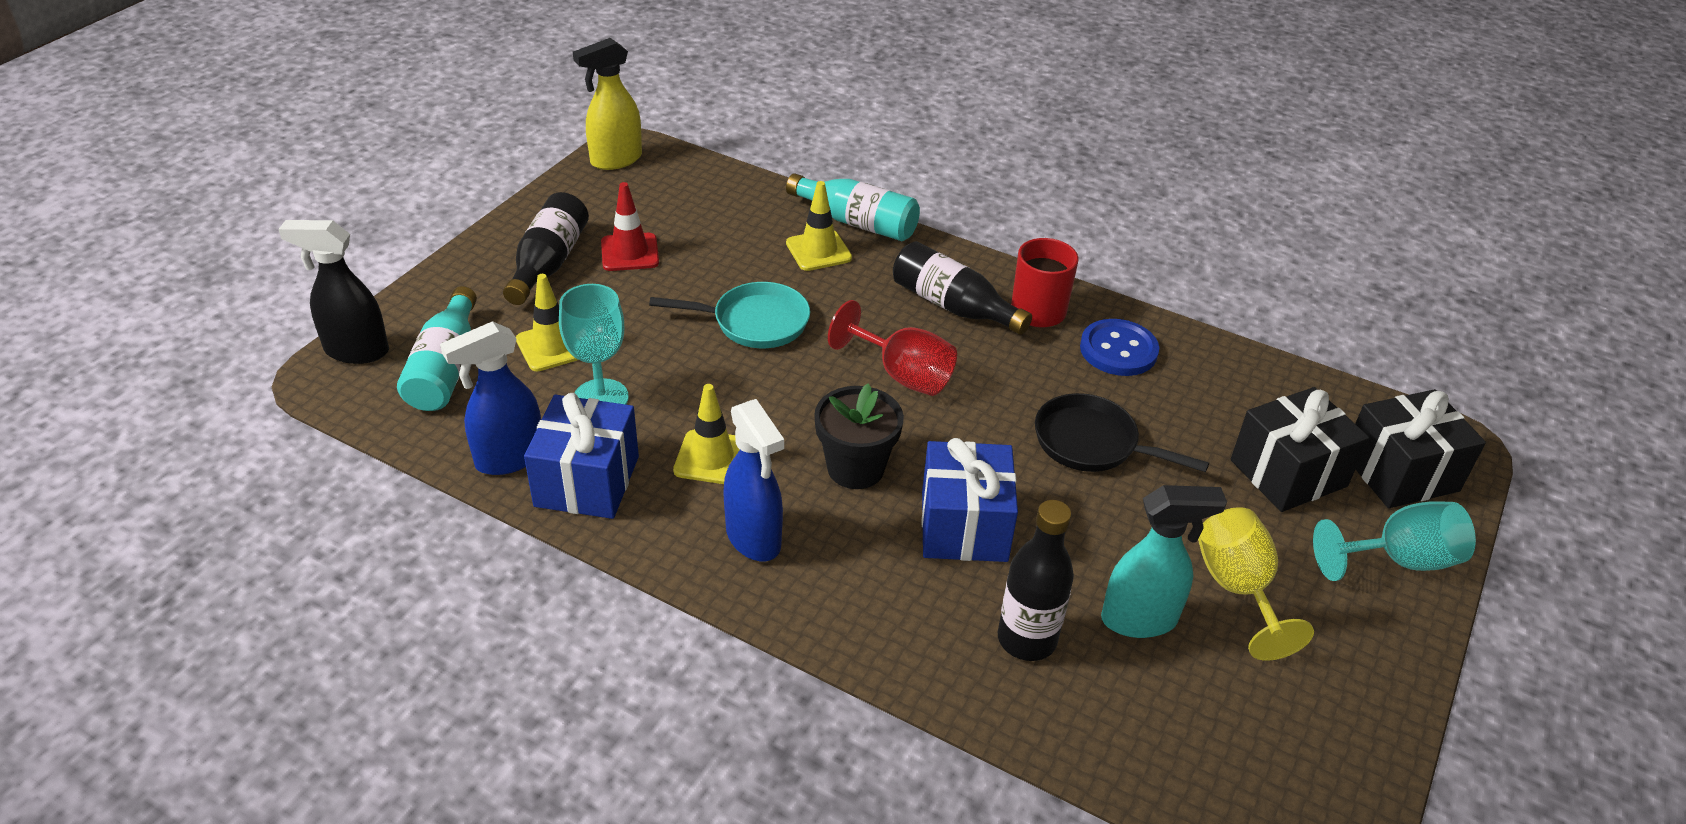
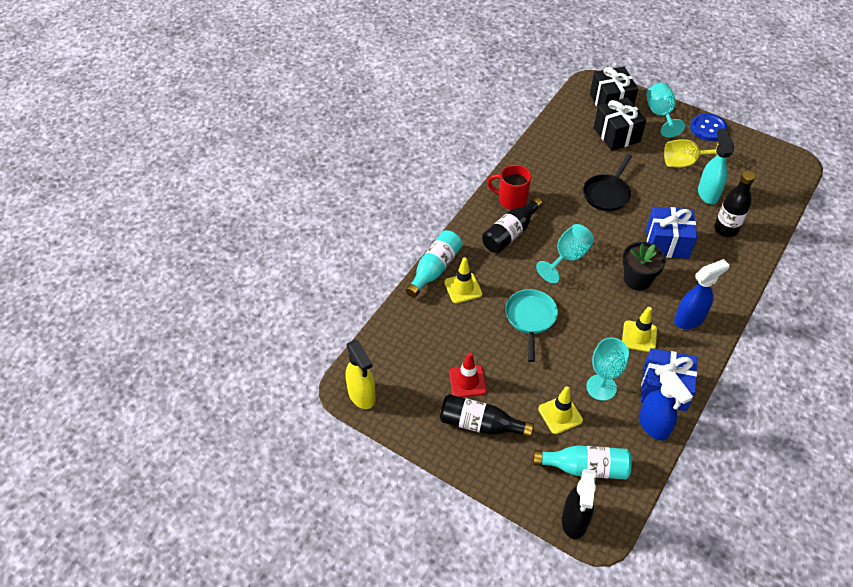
camera: 85 degrees left, 10 degrees up
(902, 375) = (567, 257): red goblet -> turquoise goblet
(1118, 350) = (540, 175): blue button -> blue button (708, 128)

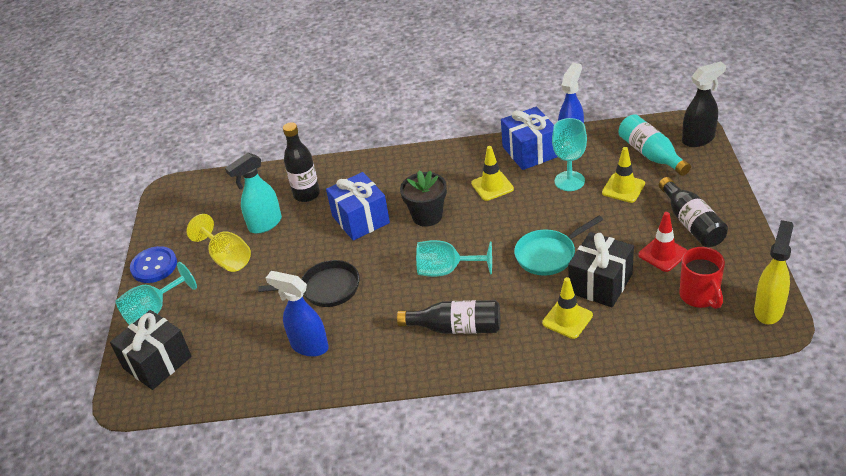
camera: 120 degrees left, 10 degrees down
(434, 269) = (568, 355): turquoise bottle -> none
(511, 200) = (406, 355): red mug -> red mug (700, 296)
(616, 135) = (218, 328): black gift -> black gift (600, 283)
(689, 319) = (441, 169): blue spray bottle -> blue spray bottle (309, 346)

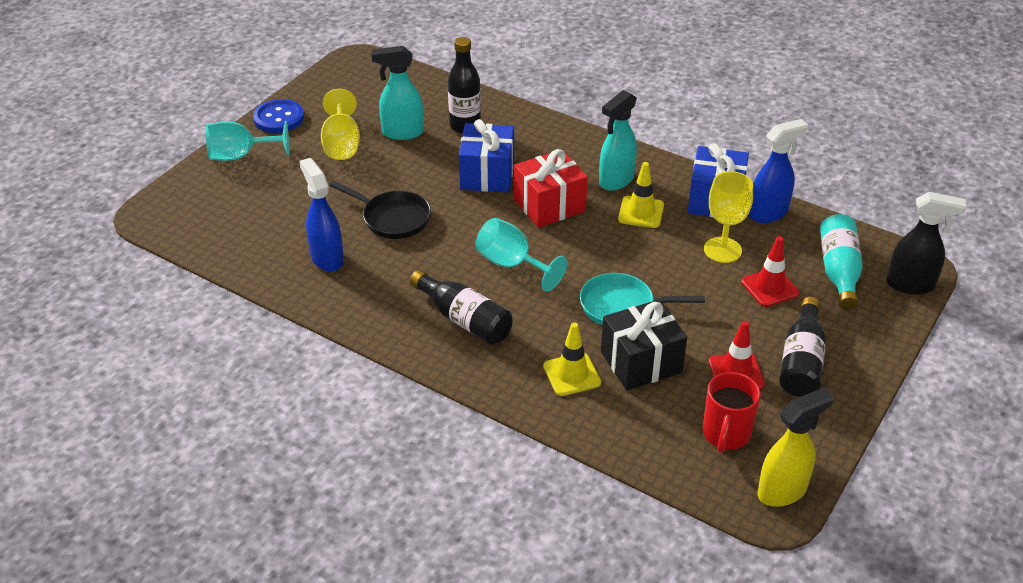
camera: 30 degrees right, 0 degrees up
(157, 362) = (200, 199): black gift -> none
(427, 216) = (549, 205): black flower pot -> red gift
(453, 174) = (616, 180): none -> turquoise spray bottle
(569, 181) = (722, 250): turquoise goblet -> yellow goblet
(623, 188) = (770, 287): yellow traffic cone -> red traffic cone

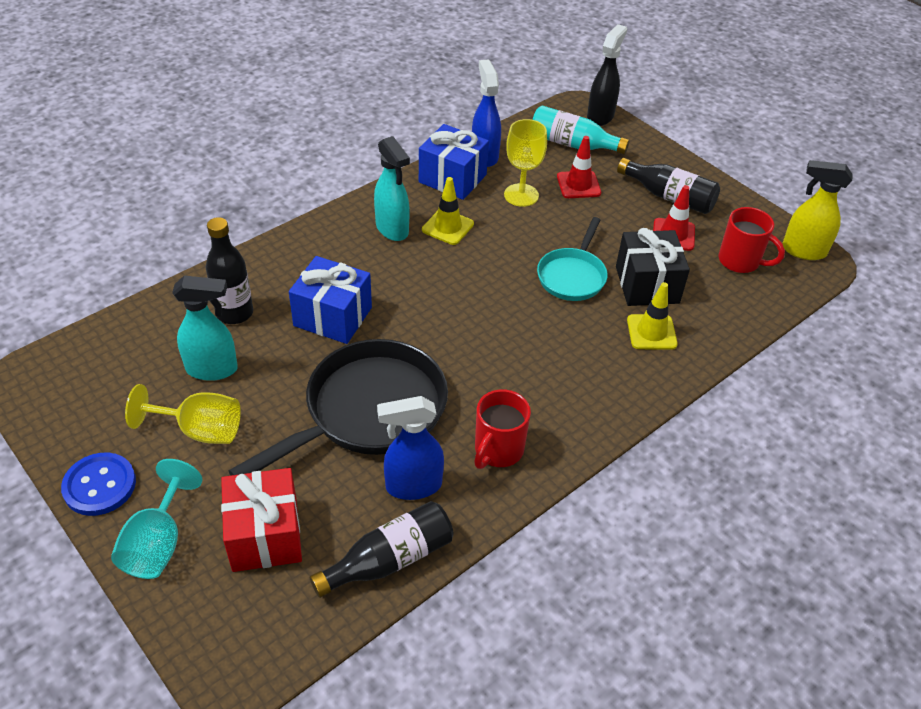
camera: 75 degrees left, 5 degrees up
(379, 297) = (497, 451): none -> red mug
(392, 218) = (368, 411): black pan -> black pan, size x1.75
(402, 133) = (212, 369): turquoise spray bottle -> turquoise spray bottle turned 105 degrees counterclockwise
(464, 319) = (555, 389): black bottle -> black bottle (389, 559)
(512, 264) = (486, 334): turquoise goblet -> none
(549, 205) = (407, 284): red gift -> red gift (265, 535)
(782, 491) = (803, 251): yellow spray bottle -> yellow spray bottle turned 60 degrees counterclockwise

